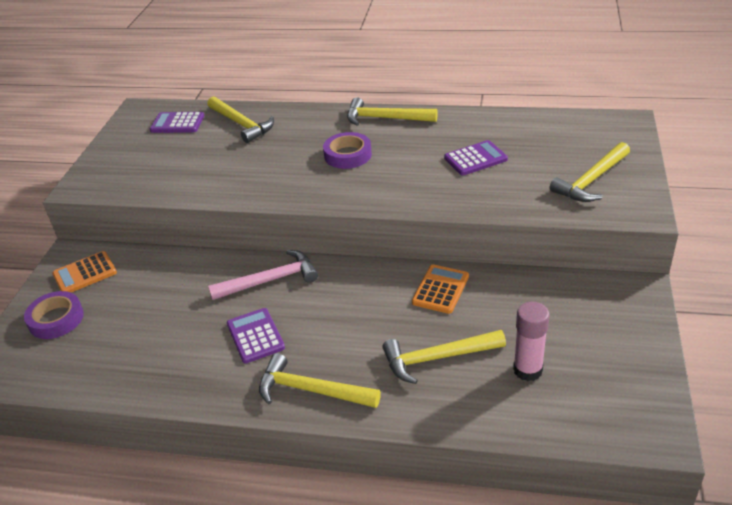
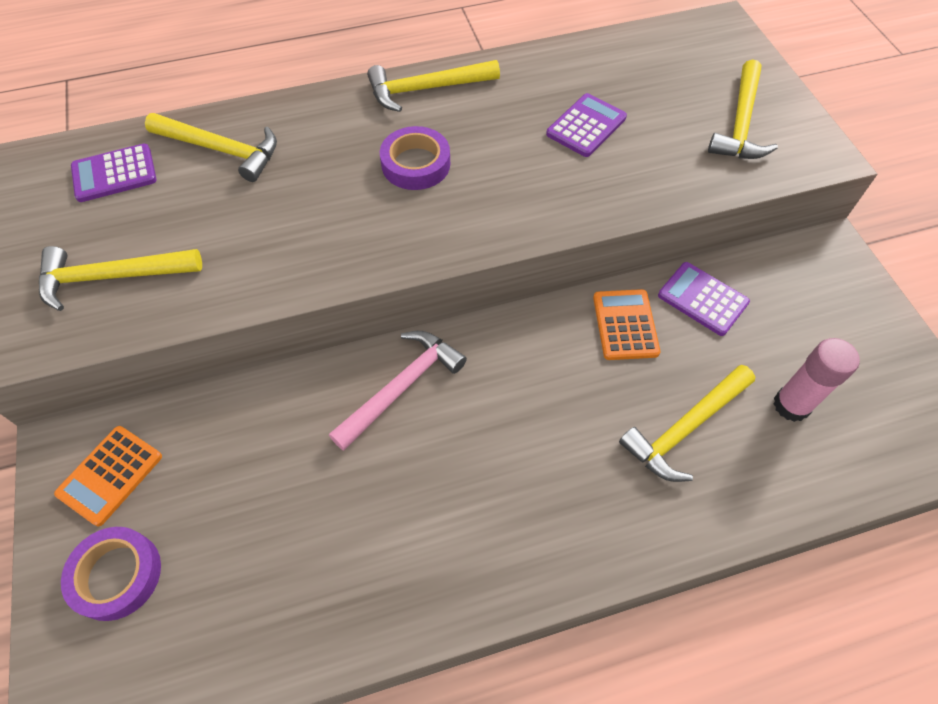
camera: 30 degrees left, 20 degrees up
(255, 336) = (440, 485): purple calculator -> purple calculator (702, 299)
(310, 390) = (566, 540): yellow hammer -> yellow hammer (111, 277)

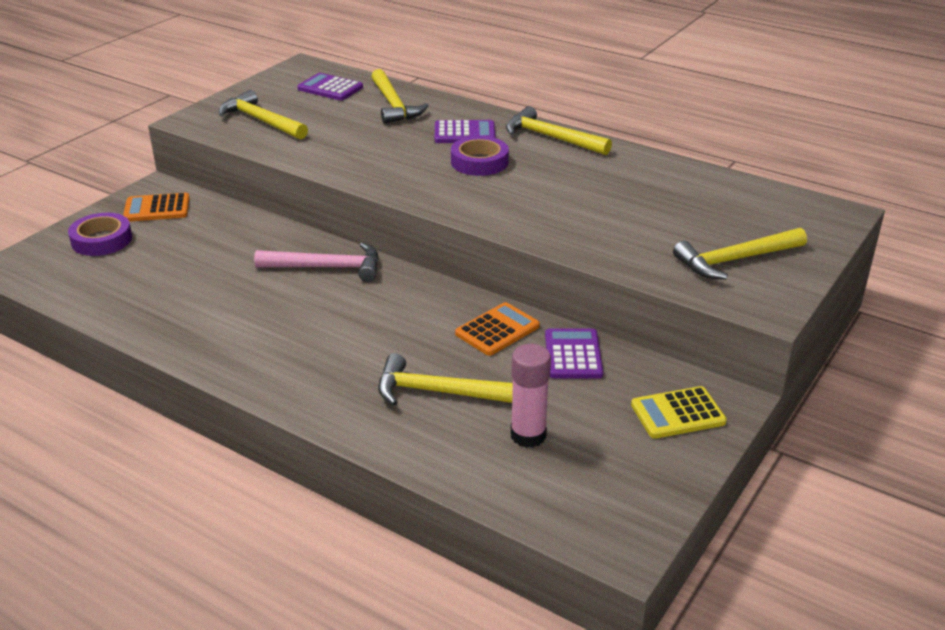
camera: 50 degrees right, 25 degrees down
(586, 126) = (618, 202): purple calculator -> purple calculator (464, 133)
(828, 290) = (677, 413): none -> yellow calculator

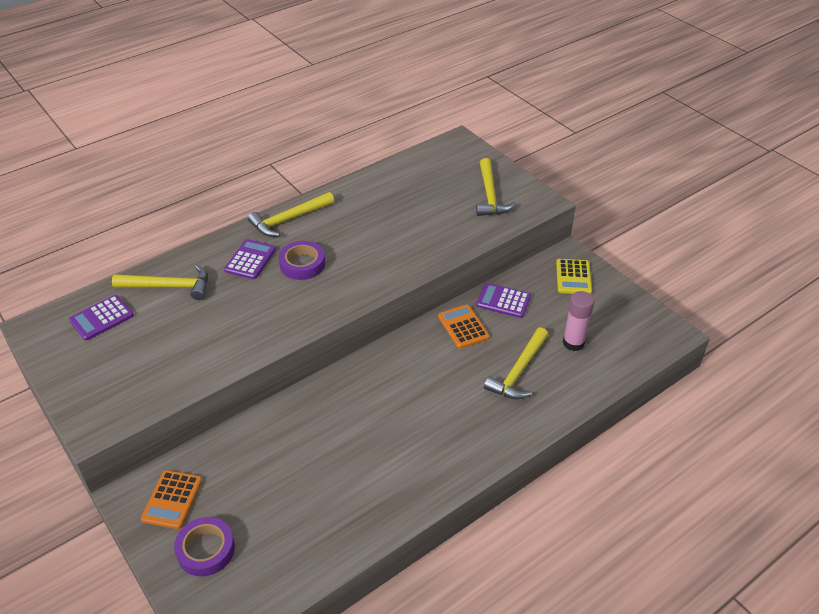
camera: 70 degrees left, 10 degrees up
(261, 120) = (134, 376): yellow hammer -> none
(328, 267) = (341, 397): pink hammer -> none

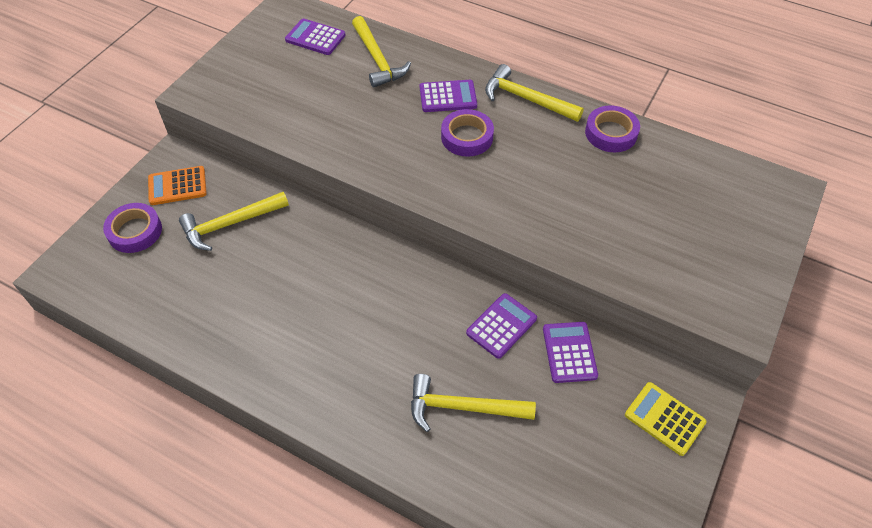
camera: 65 degrees right, 10 degrees up
(355, 192) = (611, 133): none -> purple tape
(463, 327) = (501, 326): orange calculator -> purple calculator
(490, 196) = (706, 260): yellow hammer -> yellow hammer (229, 224)
(573, 277) = (664, 418): yellow calculator -> yellow calculator turned 60 degrees clockwise
(573, 343) = (544, 455): pink glue stick -> none

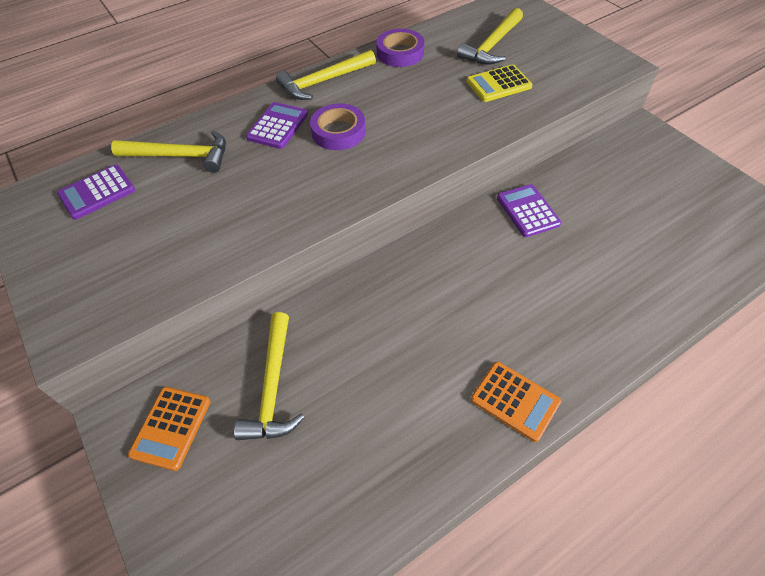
camera: 60 degrees left, 0 degrees up
(135, 231) = (208, 503): purple tape -> none
(284, 380) = (515, 401): none -> orange calculator
(462, 407) = (600, 268): yellow hammer -> yellow hammer (491, 46)
(569, 352) = (573, 181): purple calculator -> none
(664, 418) = (652, 154): yellow calculator -> yellow calculator (498, 84)

